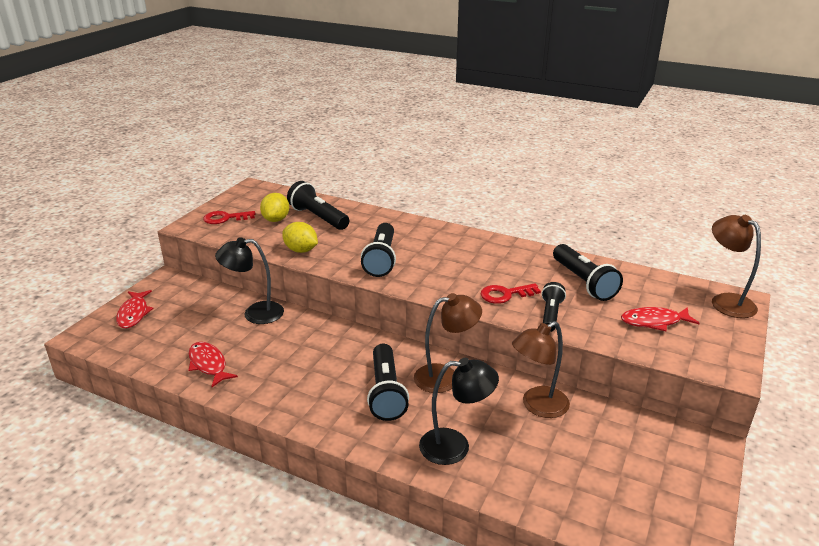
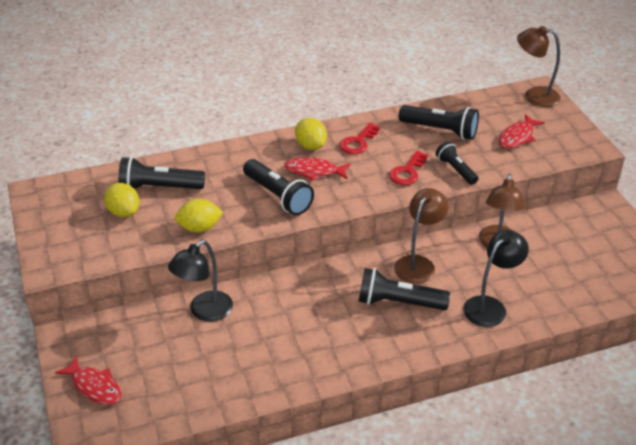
camera: 45 degrees left, 10 degrees up
(208, 364) = (240, 377): red fish -> red fish (314, 171)
(225, 218) = (71, 239): red key -> red key (358, 142)
(386, 392) = (398, 302): black flashlight -> black flashlight turned 150 degrees clockwise
(458, 242) = (310, 146): none -> yellow lemon

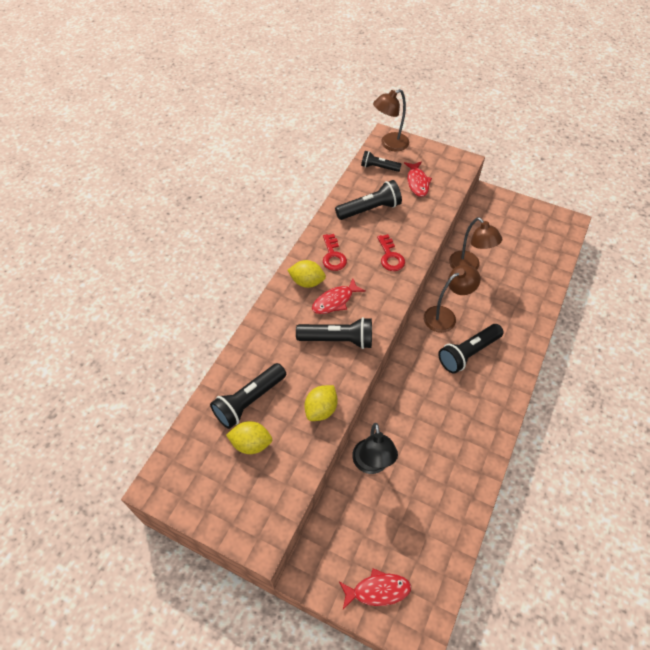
camera: 45 degrees left, 15 degrees up
(418, 264) = (445, 316): brown lamp -> brown lamp turned 75 degrees clockwise
(456, 170) = (414, 233): black flashlight -> black flashlight (379, 167)
(490, 306) = (513, 313): black lamp -> none

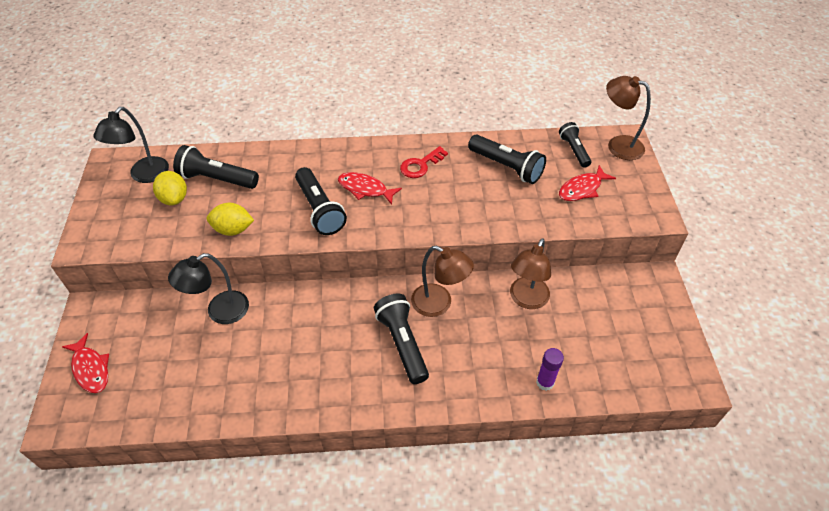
camera: 60 degrees right, 5 degrees down
(201, 460) = (144, 175): none -> black lamp
(307, 282) = (374, 160): yellow lemon -> none
(390, 256) = (455, 207): red key -> none
(468, 353) = (402, 343): black flashlight -> black flashlight turned 45 degrees clockwise
(537, 291) = (545, 382): none -> purple glue stick

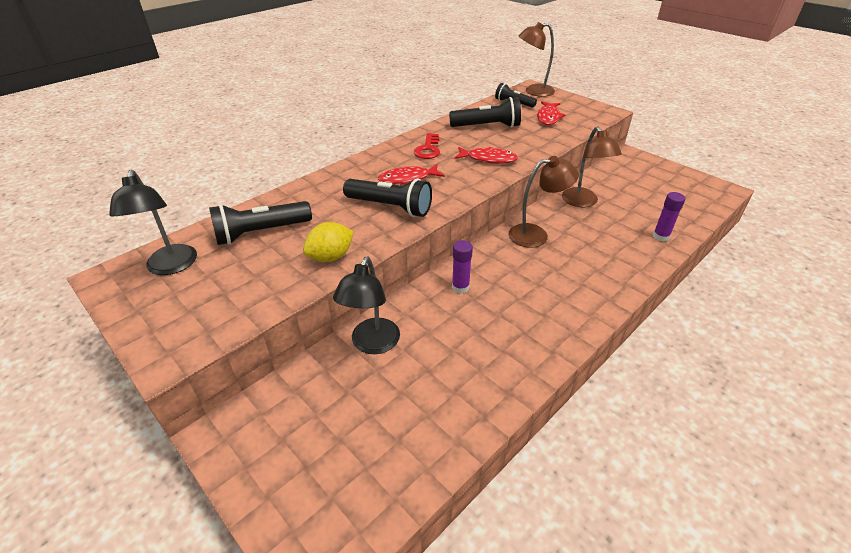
camera: 40 degrees left, 10 degrees down
(90, 369) = (292, 485): red fish -> red fish (488, 159)
(174, 198) = (233, 266): yellow lemon -> none
(323, 310) = (460, 287): none -> purple glue stick
(402, 343) = (548, 271): black flashlight -> none

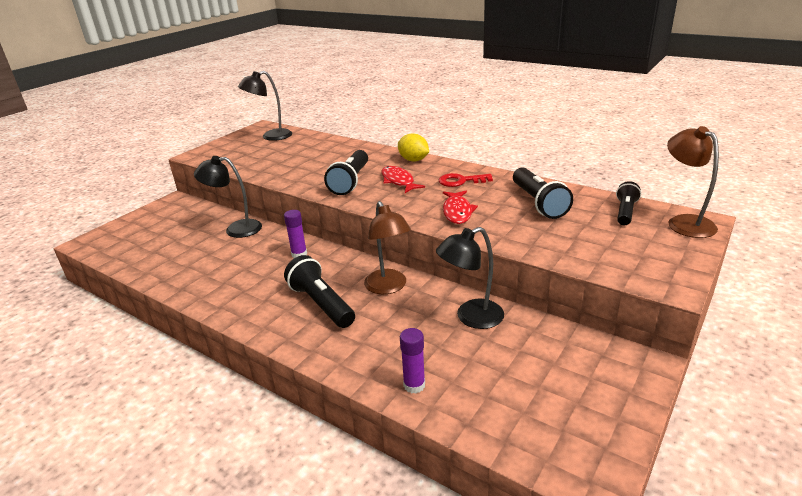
camera: 80 degrees right, 10 degrees down
(261, 232) = (308, 149): black flashlight -> black flashlight (321, 304)
(331, 257) = (282, 174): yellow lemon -> yellow lemon (413, 160)
(548, 117) = (601, 239): red fish -> none
(583, 202) = (471, 317): brown lamp -> black lamp

